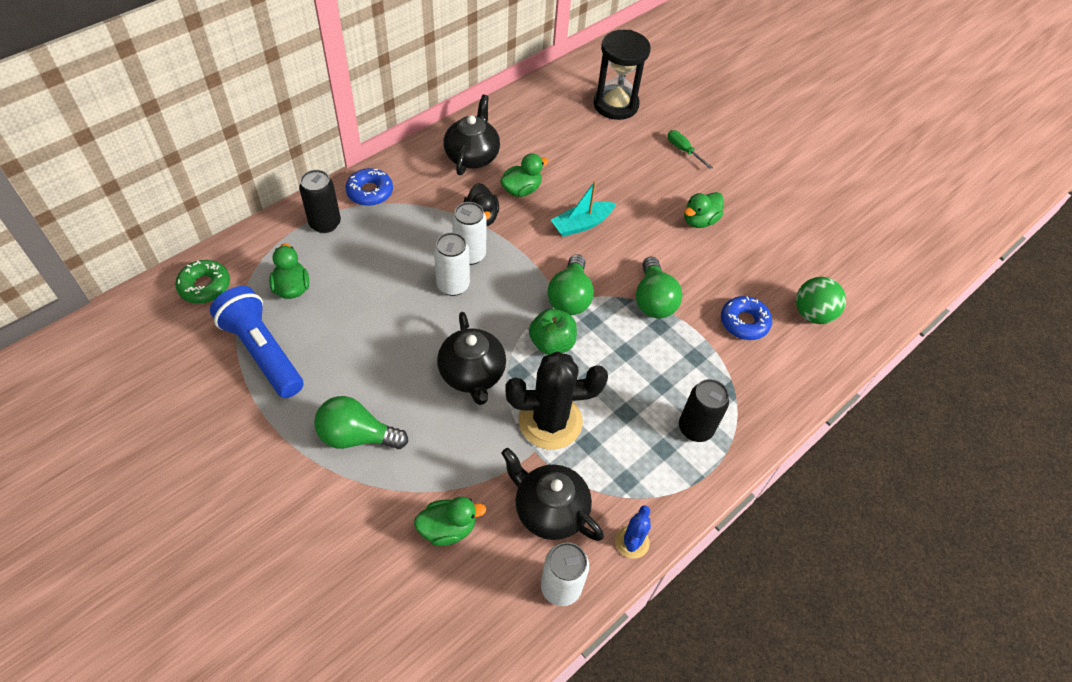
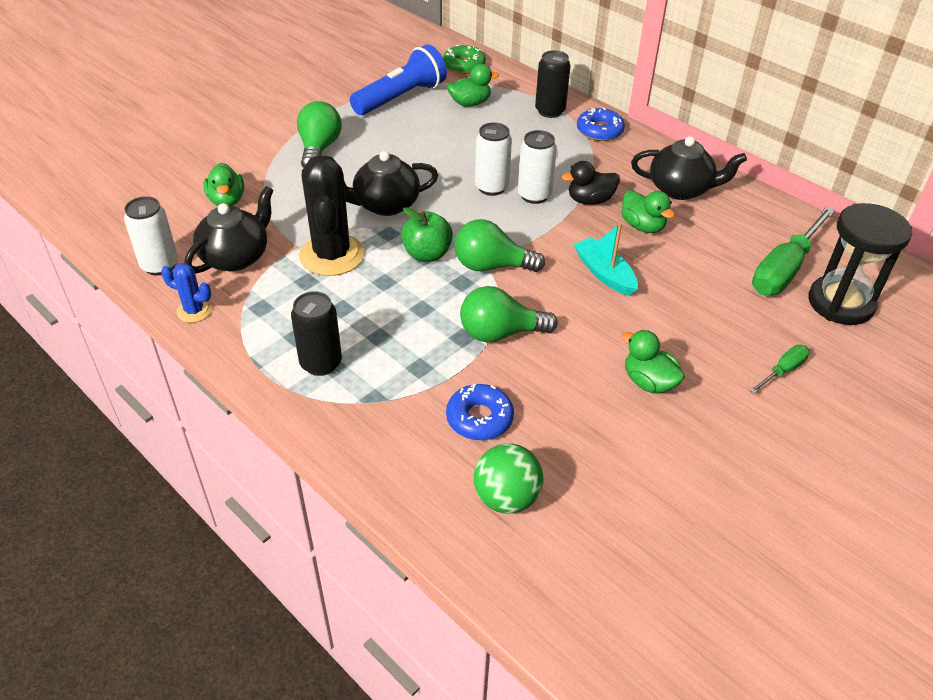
camera: 90 degrees right, 10 degrees down
(579, 122) = (784, 269): none -> green screwdriver

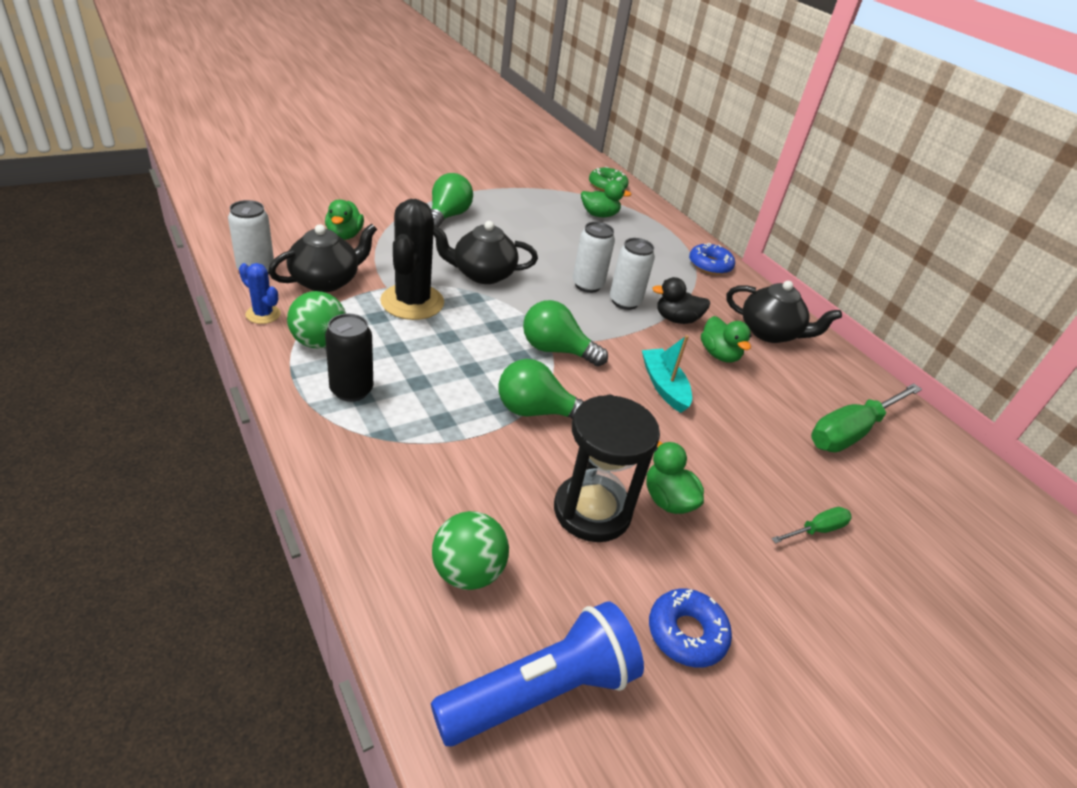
camera: 10 degrees right, 5 degrees down
(264, 324) = (319, 342): none -> green ball
(401, 97) = (539, 196): blue flashlight -> blue flashlight (541, 691)
(427, 254) = (500, 324): green apple -> none
(479, 418) = (478, 484): blue donut -> blue donut (686, 633)
(550, 111) = (670, 238): black can -> none
(840, 303) = (902, 480): black hourglass -> black hourglass (592, 511)

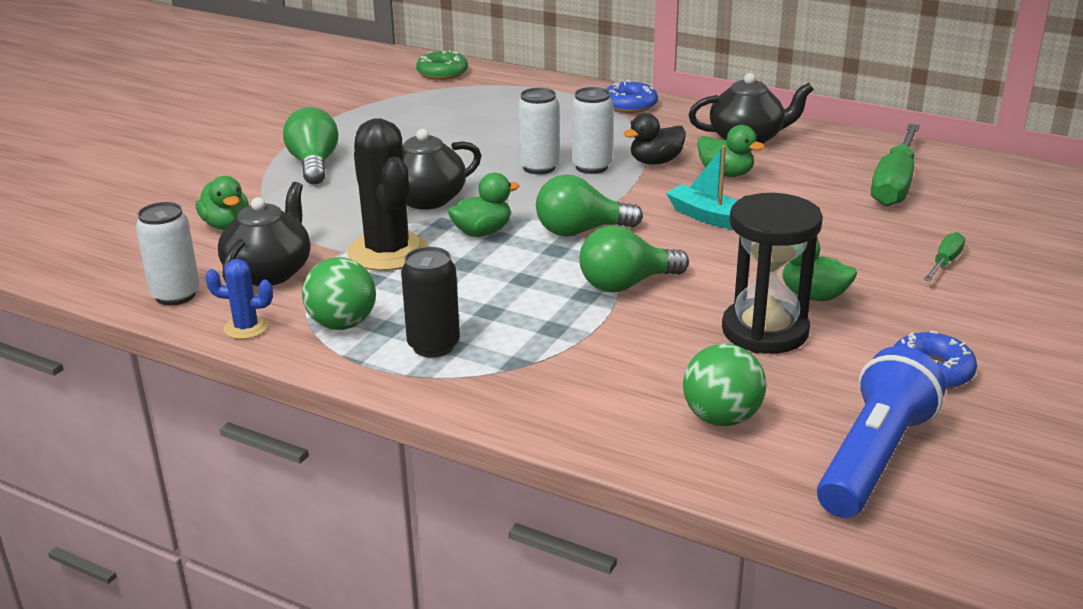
camera: 25 degrees left, 10 degrees down
(599, 215) = (470, 102): green duck -> green duck (482, 232)

